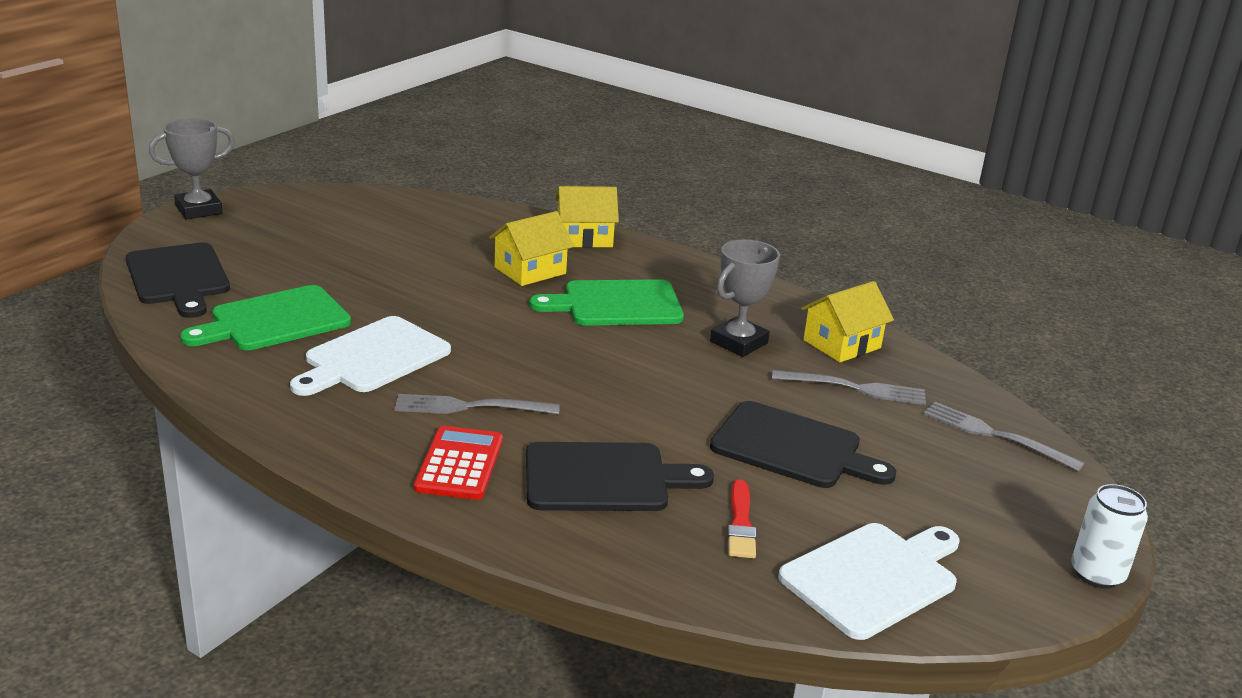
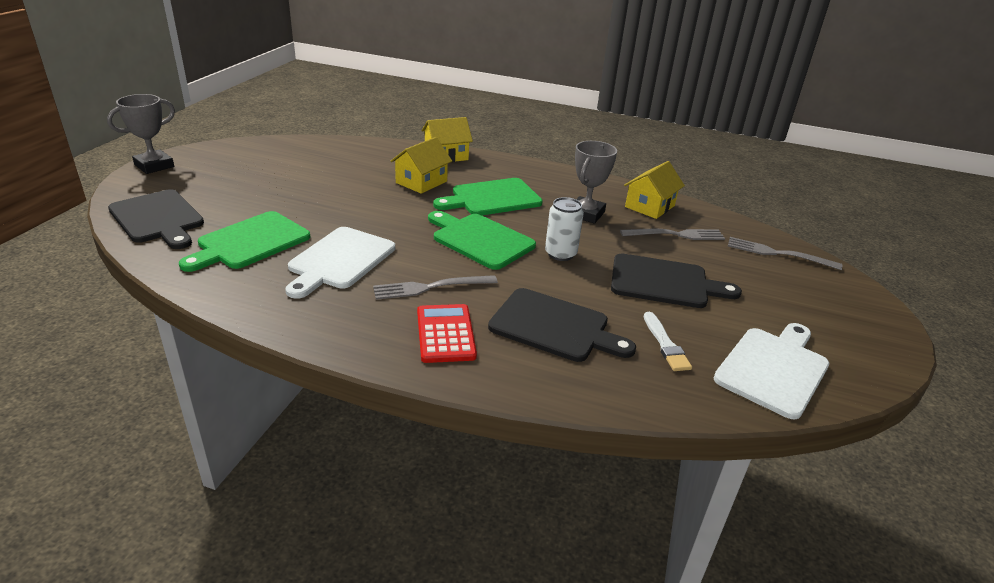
camera: 15 degrees left, 5 degrees up
(568, 357) = (480, 240): none -> green cutting board
(604, 478) = (554, 326): black cutting board -> black cutting board turned 45 degrees clockwise
(740, 523) = (665, 344): red brush -> white brush
(1097, 574) = (900, 339): white can -> white can (560, 254)

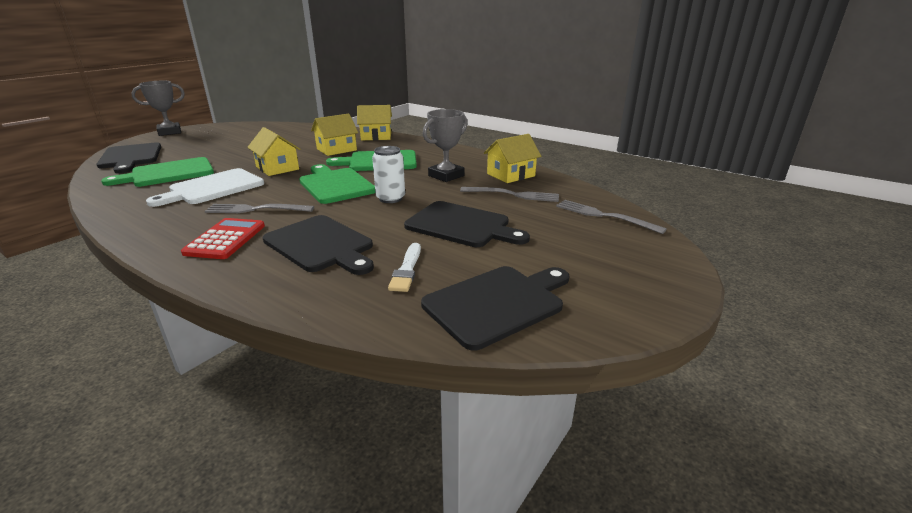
camera: 20 degrees right, 5 degrees down
(382, 220) = (277, 168): none -> yellow house
(773, 368) = (497, 303): white cutting board -> black cutting board

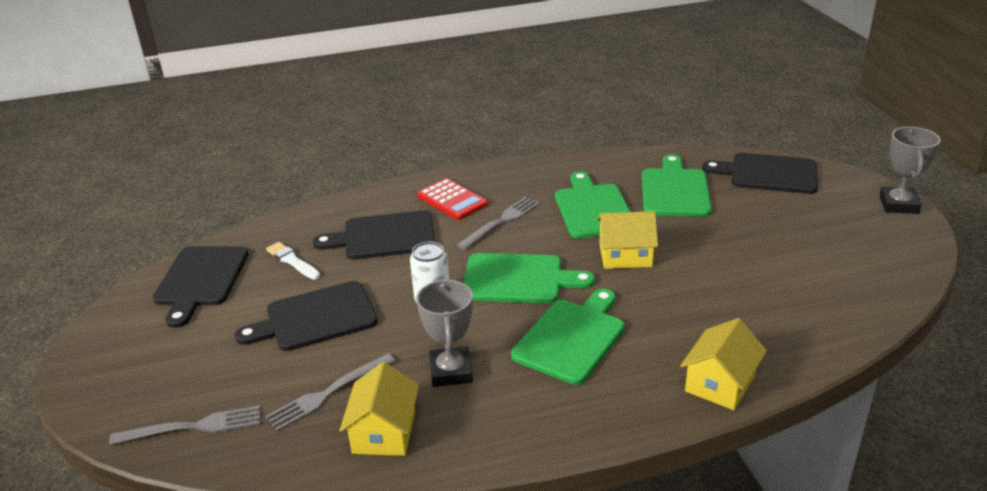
camera: 130 degrees right, 5 degrees up
(213, 188) = (593, 209): white cutting board -> green cutting board
(336, 149) = (670, 319): yellow house -> none

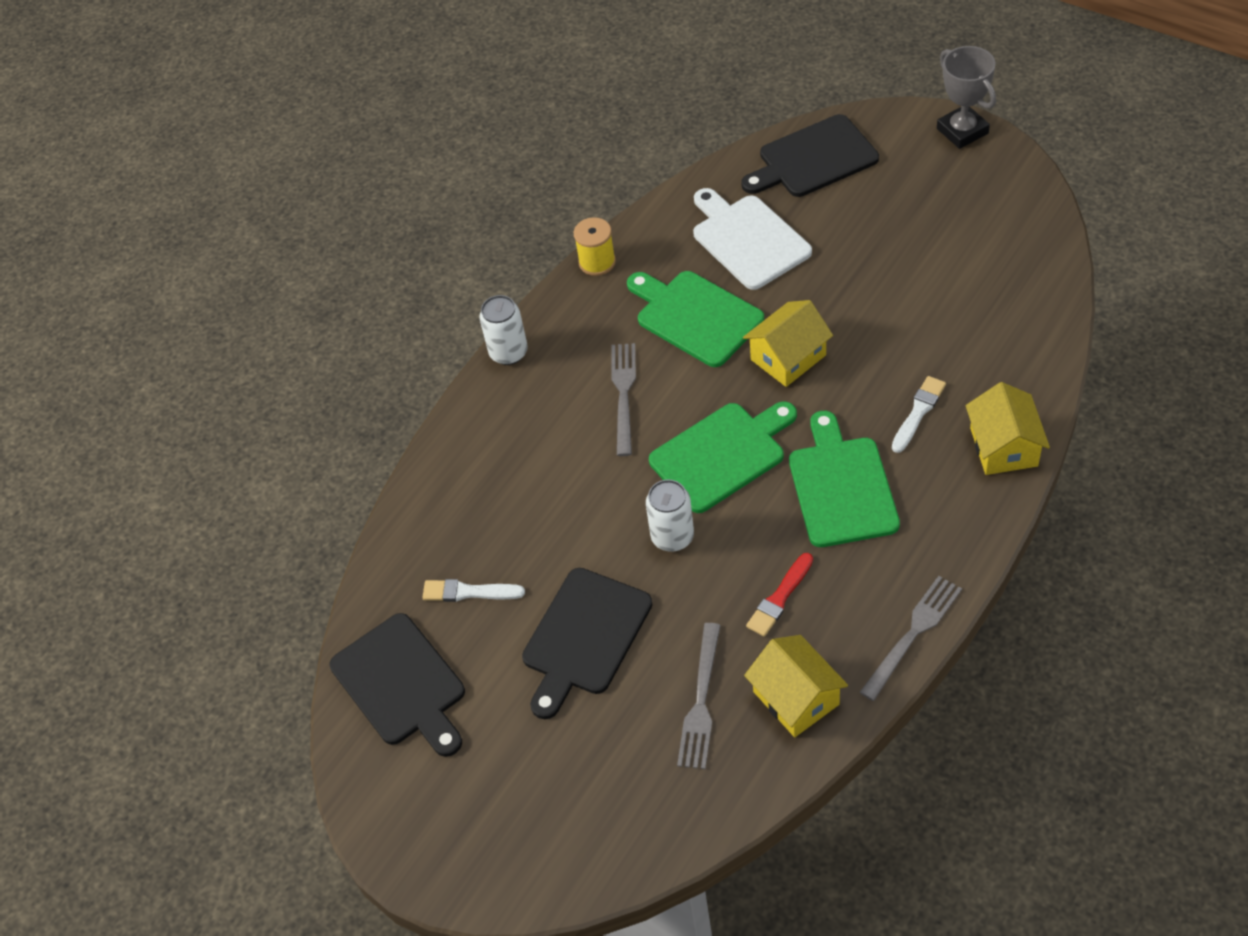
camera: 35 degrees left, 20 degrees up
(194, 426) = (625, 824): grey fork -> grey fork (913, 633)
(384, 236) = (526, 495): black cutting board -> none
(451, 371) = (779, 598): grey trophy -> red brush
(452, 200) = (538, 399): red calculator -> none
(466, 174) = (508, 352): none -> white can
(569, 160) = (597, 262): none -> yellow spool
(674, 190) = (748, 239): green cutting board -> white cutting board
(679, 329) = (918, 412): none -> white brush

